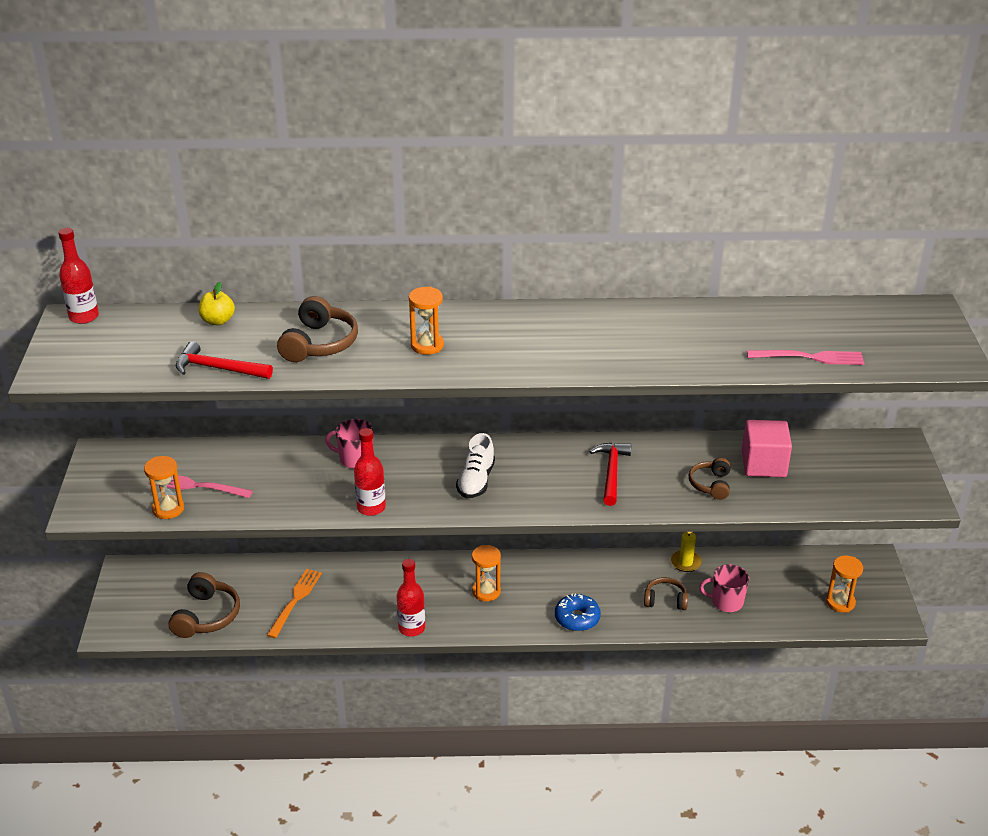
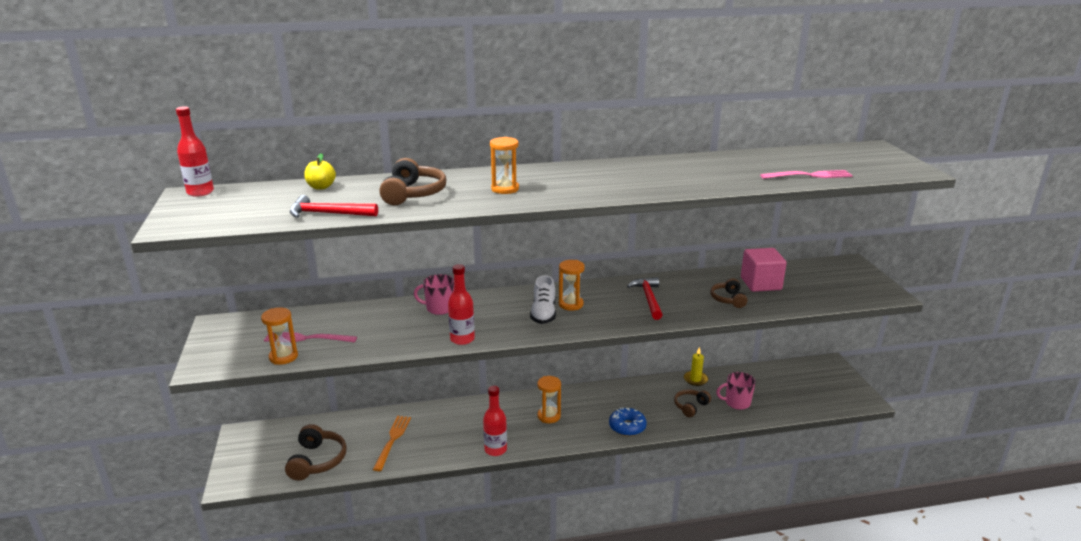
camera: 10 degrees left, 10 degrees down
(665, 600) = (690, 406): brown headphones -> brown headphones turned 45 degrees counterclockwise
(840, 602) = (820, 393): orange hourglass -> orange hourglass (571, 304)

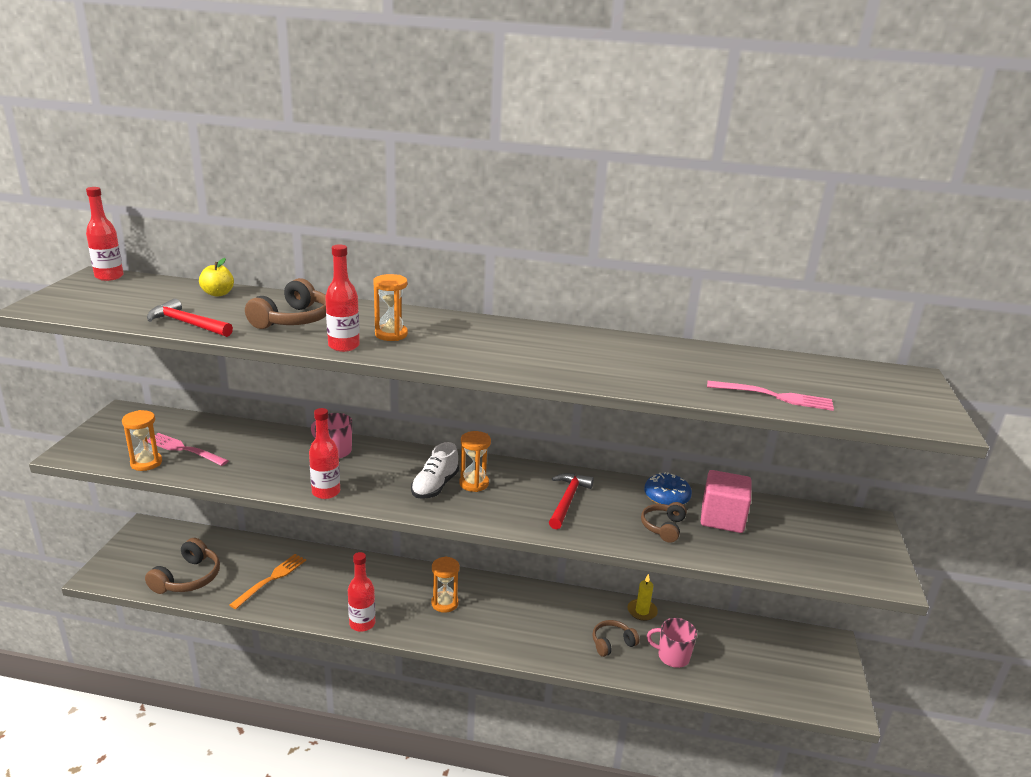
camera: 20 degrees right, 0 degrees up
(480, 204) = (344, 346): none -> red bottle
(627, 427) = (521, 644): blue donut -> blue donut (666, 497)

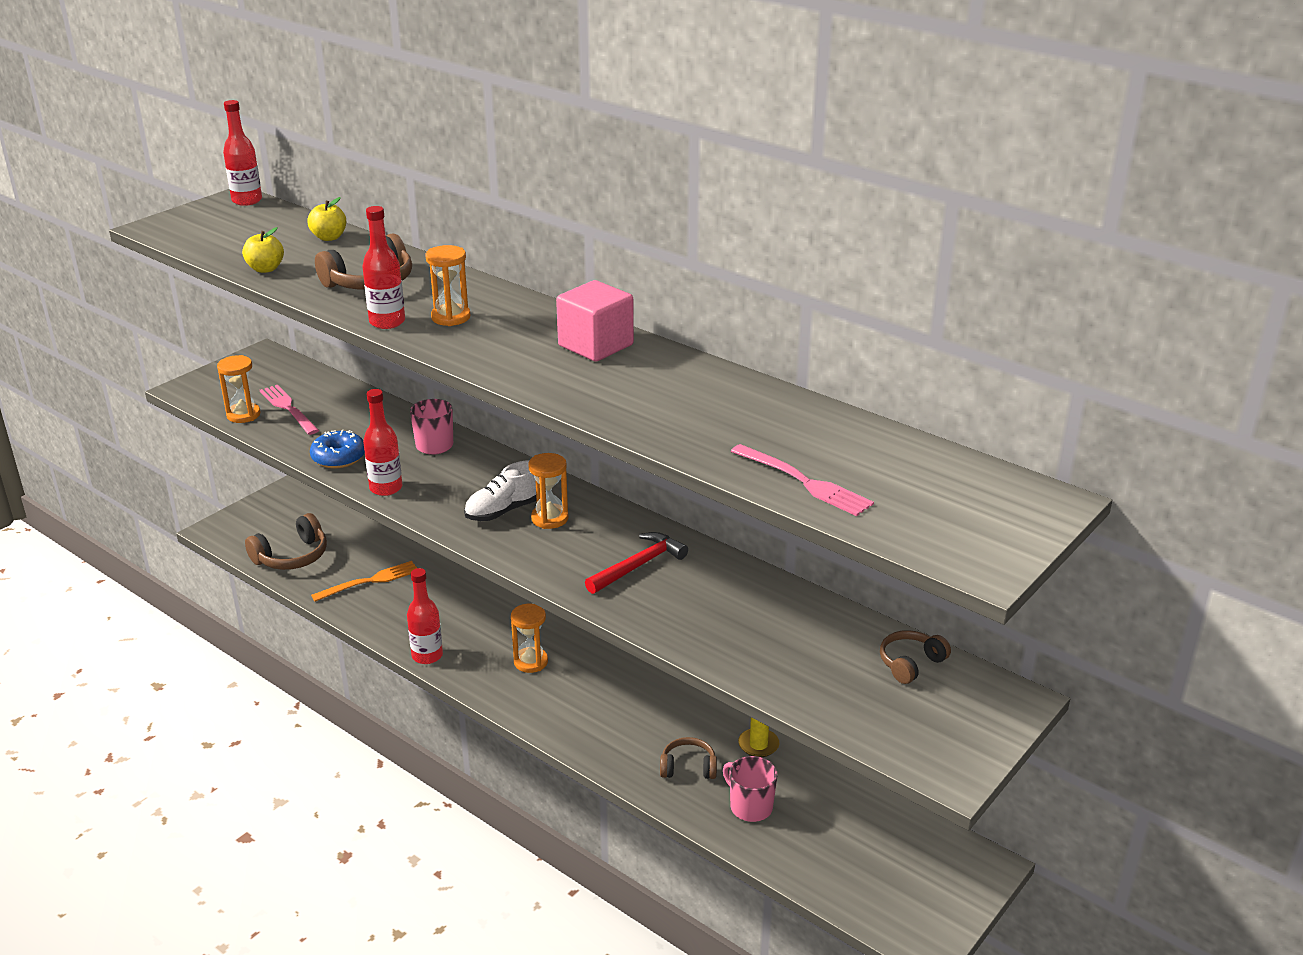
camera: 30 degrees right, 5 degrees up
(187, 323) = (265, 269): red hammer -> yellow apple
(663, 527) = (722, 627): brown headphones -> brown headphones (910, 663)
(666, 497) = (766, 594): blue donut -> blue donut (339, 457)
(722, 518) = (810, 638): pink cube -> pink cube (595, 345)

